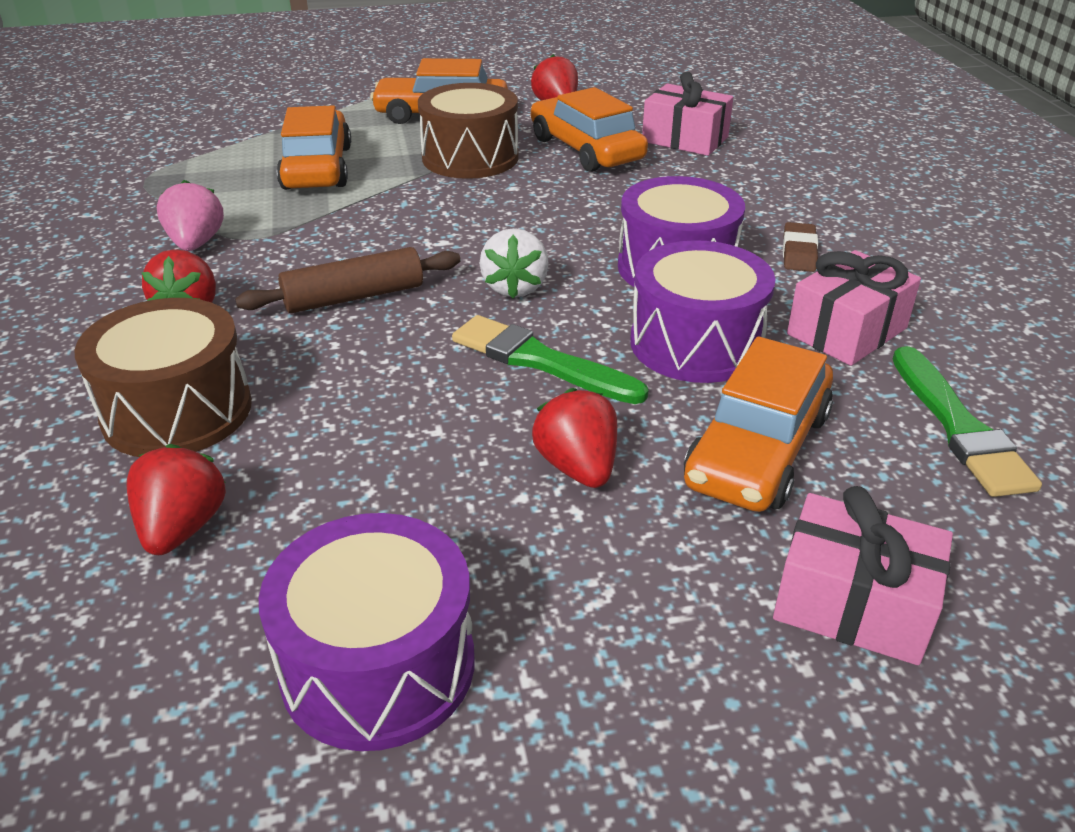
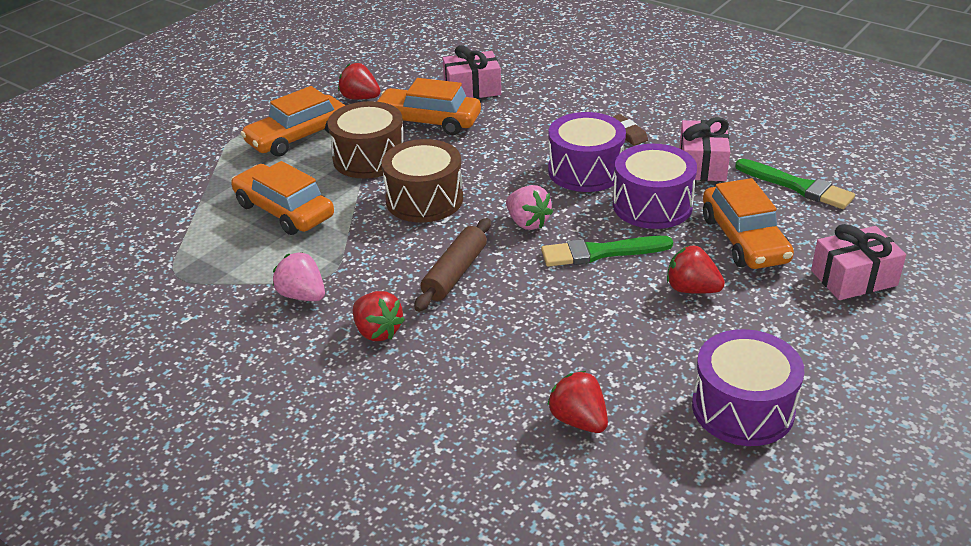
camera: 40 degrees left, 0 degrees up
(177, 411) = (475, 379): brown drum -> brown drum (424, 200)
(515, 287) = (527, 223): white strawberry -> pink strawberry

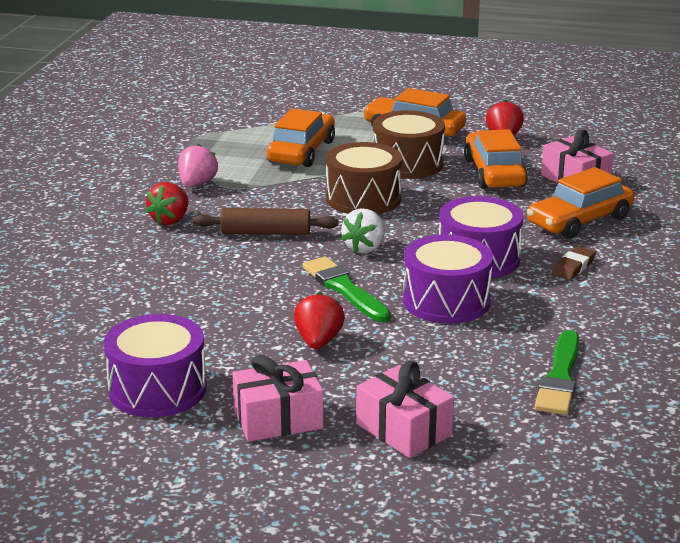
camera: 65 degrees right, 10 degrees down
(527, 223) = (365, 248): pink strawberry -> white strawberry
(579, 420) = (106, 318): red strawberry -> none
(702, 165) = (550, 316): pink gift -> pink gift (278, 419)
(744, 239) = (426, 358): orange car -> orange car (579, 221)

